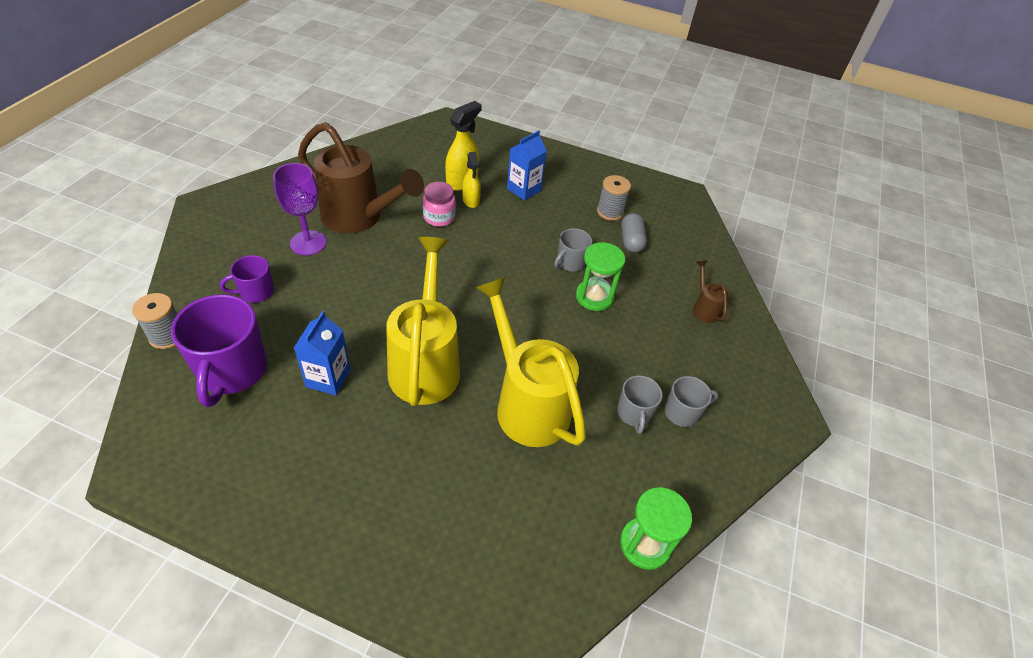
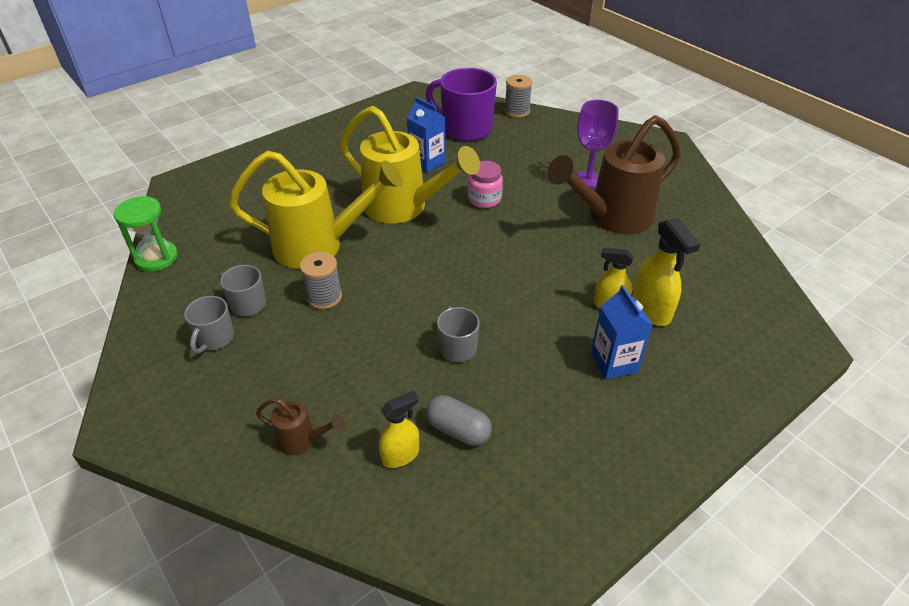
camera: 125 degrees right, 5 degrees down
(256, 292) = (539, 148): purple mug -> none
(439, 217) = (589, 270): pink jar -> pink jar (484, 199)
(594, 297) = (394, 344): green hourglass -> none
(610, 212) = (528, 438): grey spool -> grey spool (324, 297)
(669, 259) = (400, 455): none -> yellow spray bottle

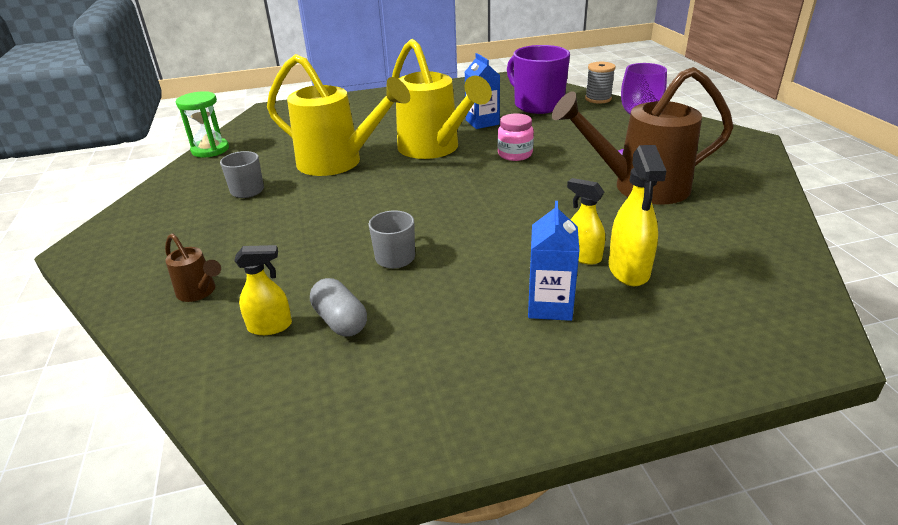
camera: 25 degrees right, 10 degrees down
(215, 338) = (201, 207): grey mug -> none
(324, 297) = (311, 197): grey spool -> none

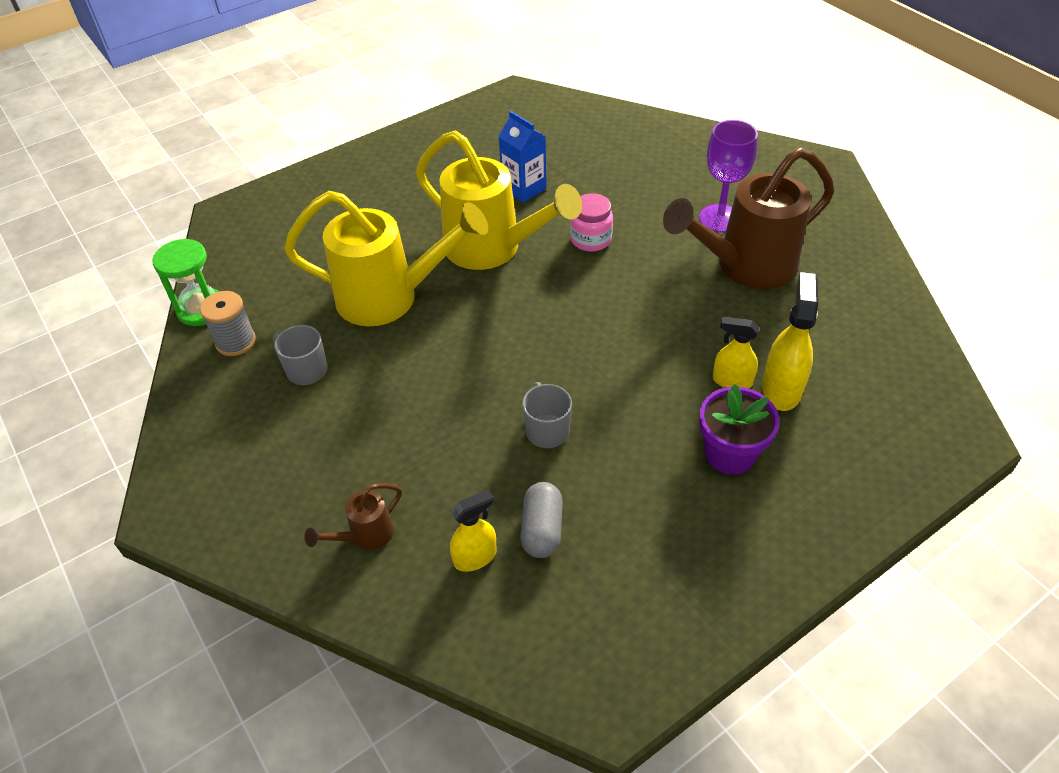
camera: 20 degrees left, 15 degrees up
(199, 292) = (365, 536): brown watering can -> brown watering can turned 120 degrees clockwise
(340, 321) = (542, 529): grey capsule -> grey capsule turned 60 degrees clockwise
(537, 105) = (573, 143): purple mug -> none
(550, 306) = (730, 454): blue carton -> purple flower pot
(598, 99) = (639, 119): grey spool -> grey spool (235, 342)
(628, 270) = (781, 389): yellow spray bottle -> yellow spray bottle turned 150 degrees counterclockwise

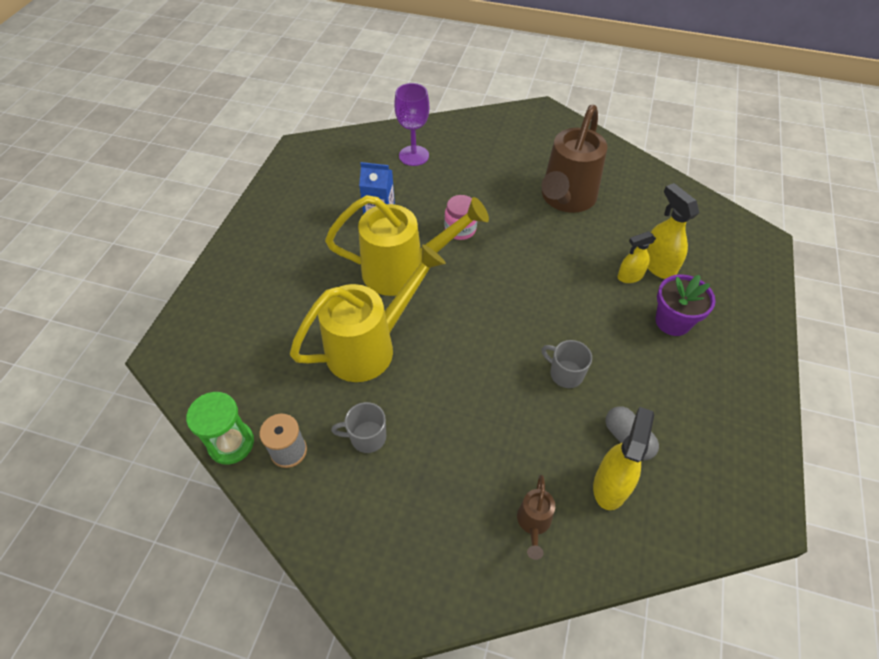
camera: 40 degrees left, 5 degrees up
(475, 557) = (611, 485): yellow spray bottle -> yellow spray bottle, size x1.52
(720, 218) = (521, 175): purple goblet -> purple goblet (414, 156)

